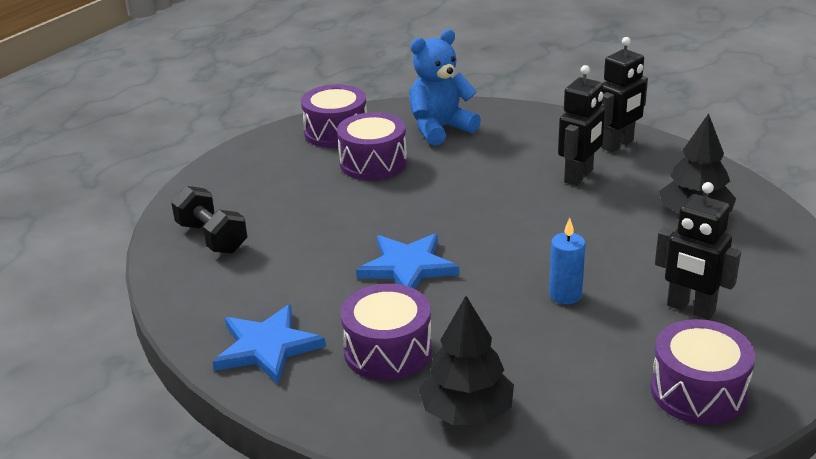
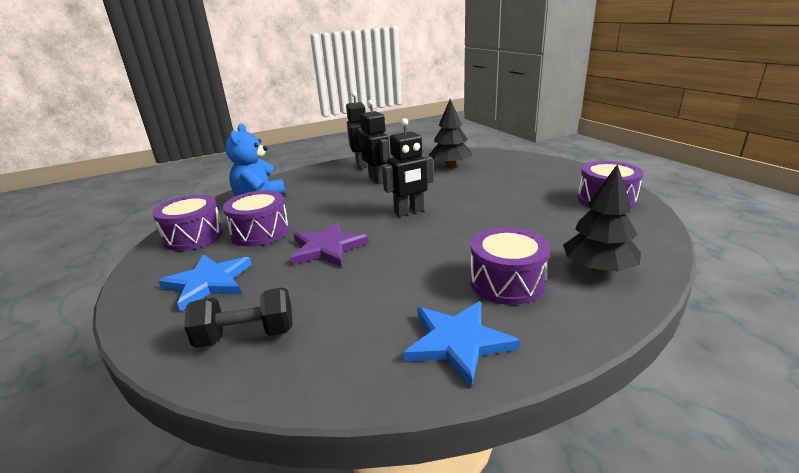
camera: 60 degrees left, 5 degrees down
(372, 215) = (327, 248): none -> purple star
(407, 267) = (408, 250): blue star -> blue star (208, 283)
(565, 295) = (491, 210): blue candle -> none
(690, 309) = (531, 185): black robot -> black robot (409, 212)

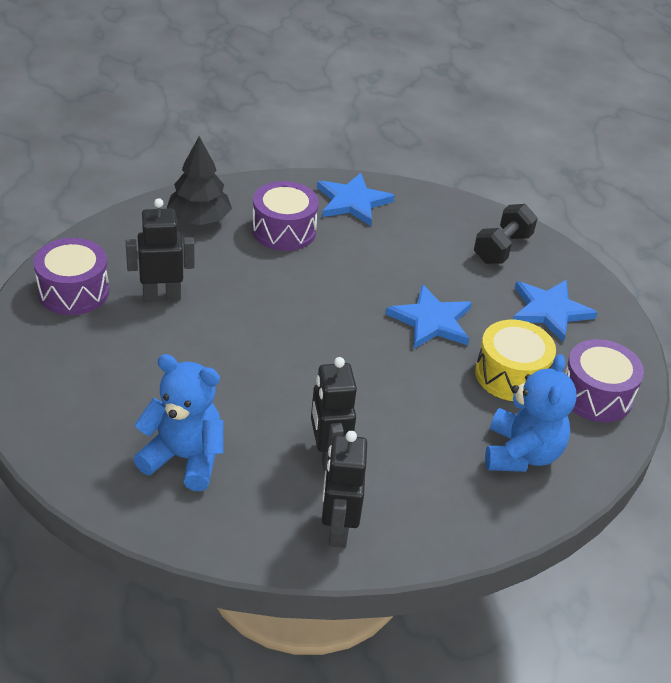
camera: 170 degrees left, 15 degrees up
(246, 335) = (502, 248): black dumbbell -> black dumbbell turned 60 degrees counterclockwise
(260, 232) = (511, 375): purple drum -> yellow drum
(327, 248) = (431, 321): purple star -> blue star
(409, 212) = (317, 352): black robot -> black robot (161, 296)
(450, 165) = (184, 458): black tree -> blue teddy bear

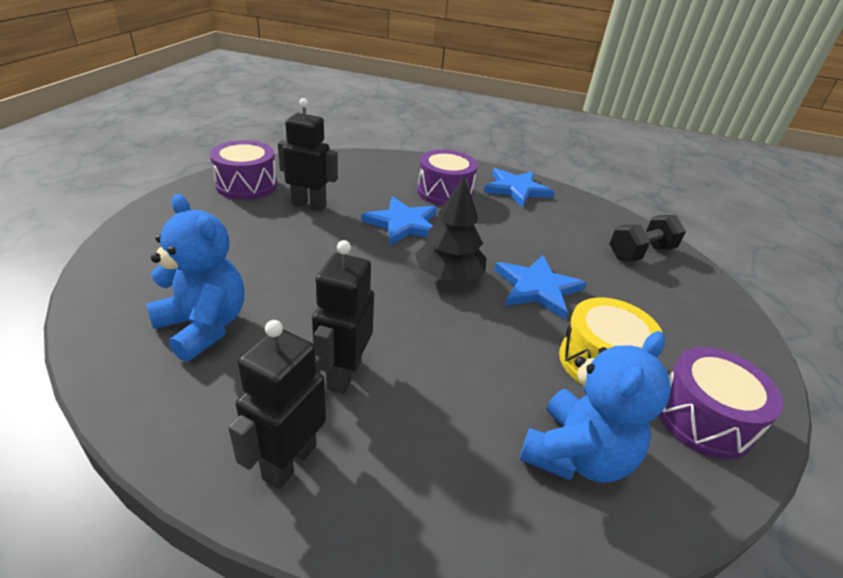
camera: 25 degrees right, 5 degrees down
(199, 219) = (383, 170): black tree -> black tree (448, 275)
(550, 311) = (672, 316): blue star -> blue star (403, 224)

